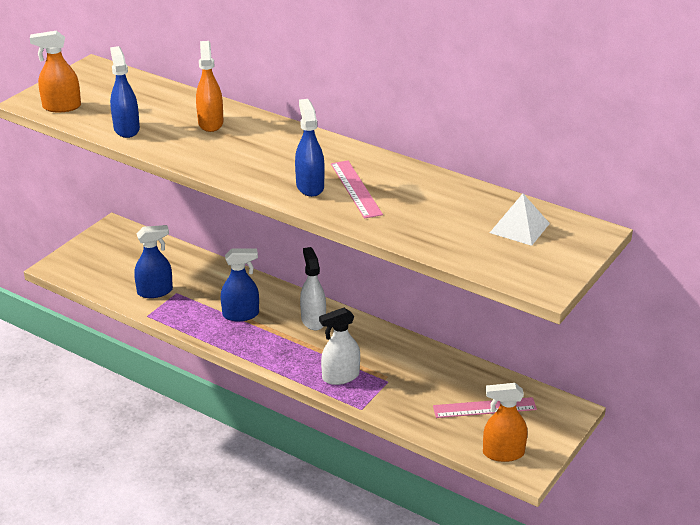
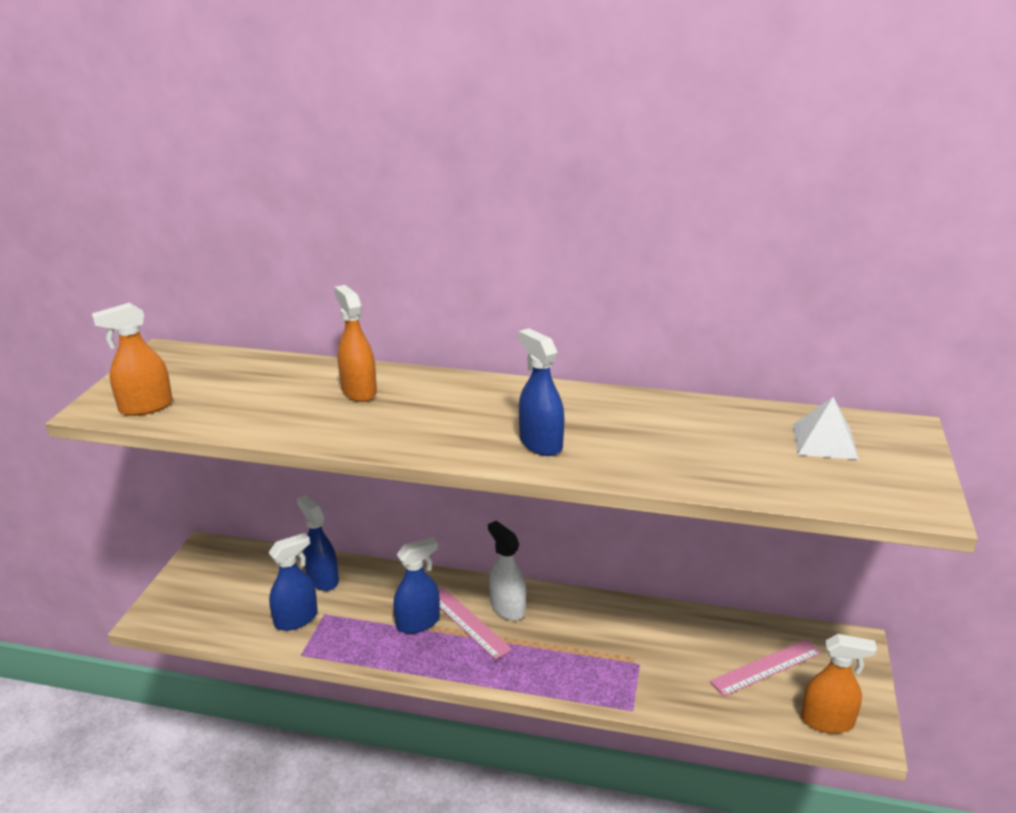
camera: 20 degrees left, 5 degrees down
(126, 129) = (252, 418): blue spray bottle -> blue spray bottle (322, 579)
(340, 376) = (582, 673): white spray bottle -> none
(356, 189) = (598, 435): pink ruler -> pink ruler (467, 622)
(503, 453) = (827, 721): orange spray bottle -> orange spray bottle turned 150 degrees counterclockwise

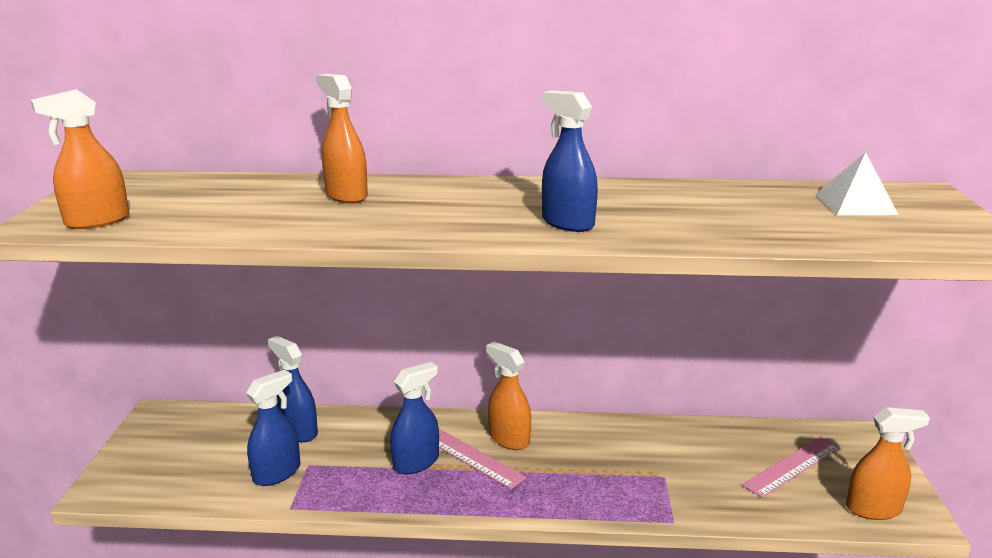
camera: 10 degrees left, 5 degrees down
(507, 608) = (509, 439): white spray bottle -> orange spray bottle

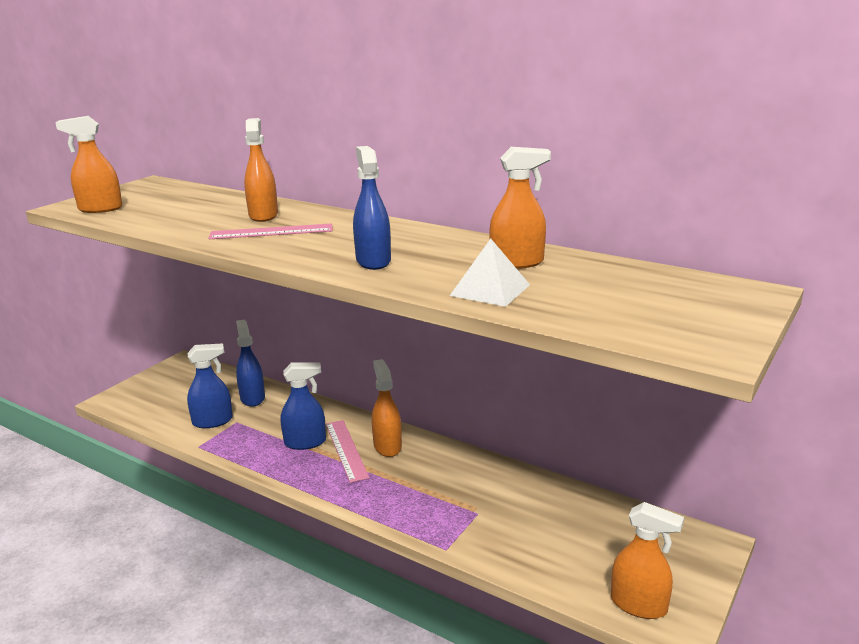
camera: 30 degrees right, 0 degrees up
(704, 200) = (517, 263): none -> orange spray bottle
(792, 466) = (602, 543): pink ruler -> pink ruler (271, 232)
(855, 204) = (652, 290): white pyramid -> white pyramid (490, 290)

